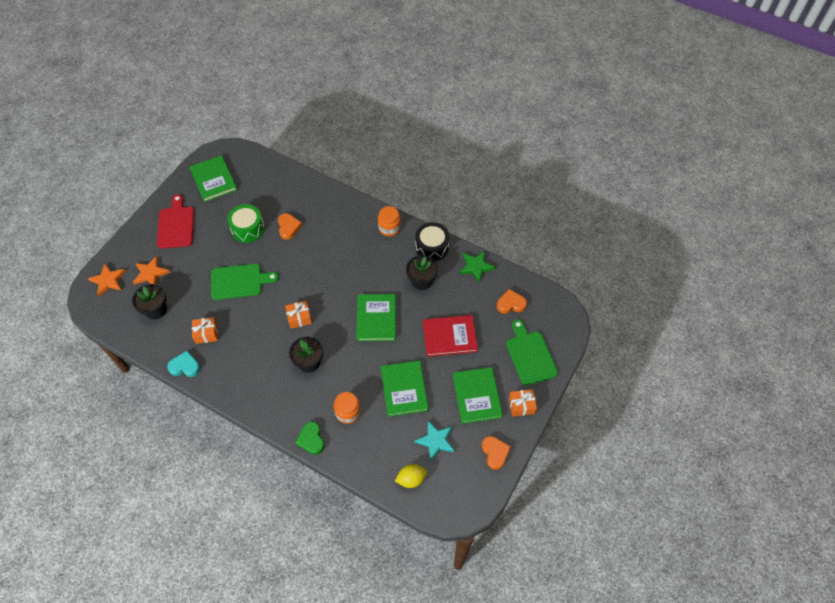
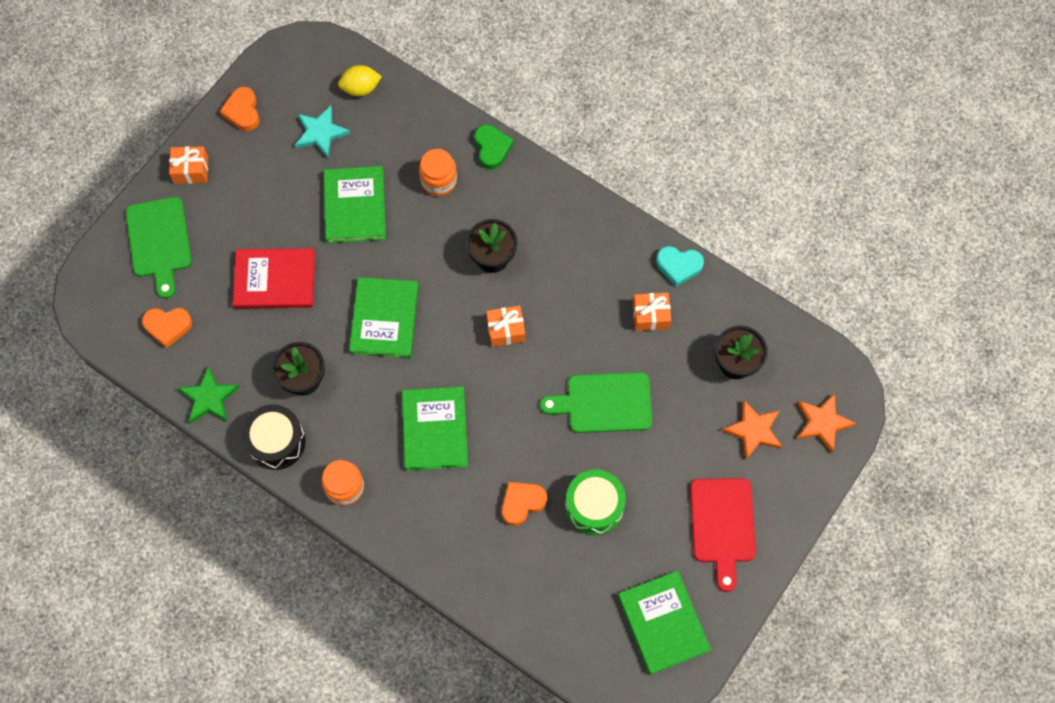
camera: 175 degrees left, 10 degrees up
(288, 227) = (522, 503): orange heart -> orange heart turned 60 degrees clockwise
(477, 396) = (251, 188): green book -> green book (434, 429)

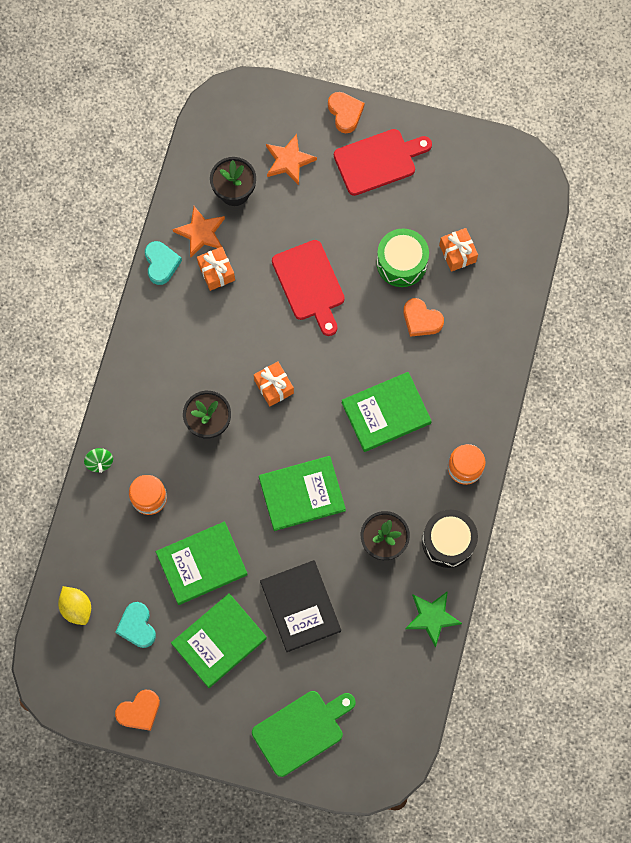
camera: 110 degrees left, 5 degrees up
(168, 326) = (380, 684): orange heart -> orange heart (345, 113)
(191, 170) = (218, 733): orange gift -> orange gift (457, 253)
(275, 280) = (300, 606): red book -> black book
(320, 133) = (137, 626): turquoise star -> turquoise heart
(492, 148) = (100, 462): green heart -> green spinning top
(604, 403) = (309, 284): green cutting board -> red cutting board
(663, 623) = (475, 181): green book -> green book (219, 641)
(822, 423) = (262, 111): orange star -> orange star (201, 233)

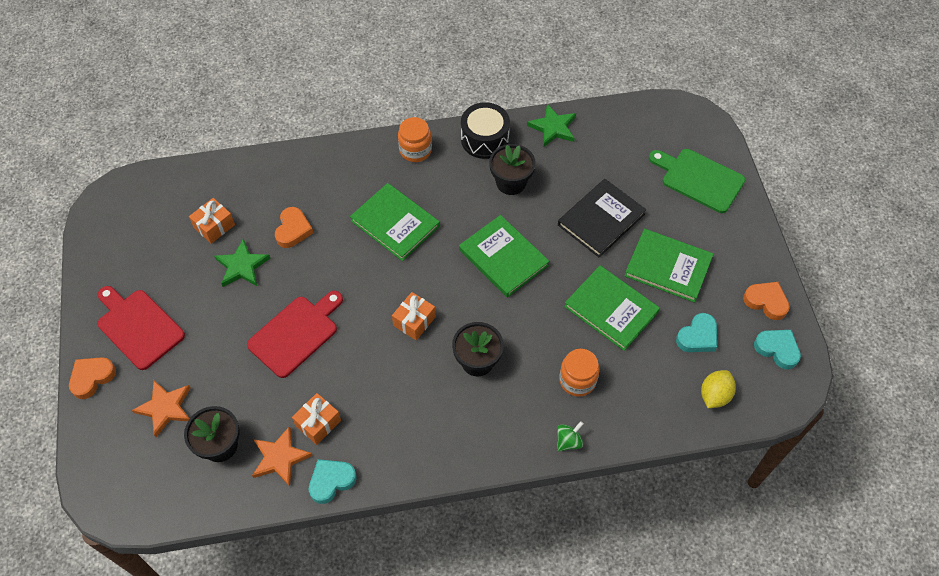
camera: 115 degrees left, 15 degrees down
(89, 691) = (777, 349): none -> turquoise heart
(401, 263) = (242, 266): green drum -> green star

